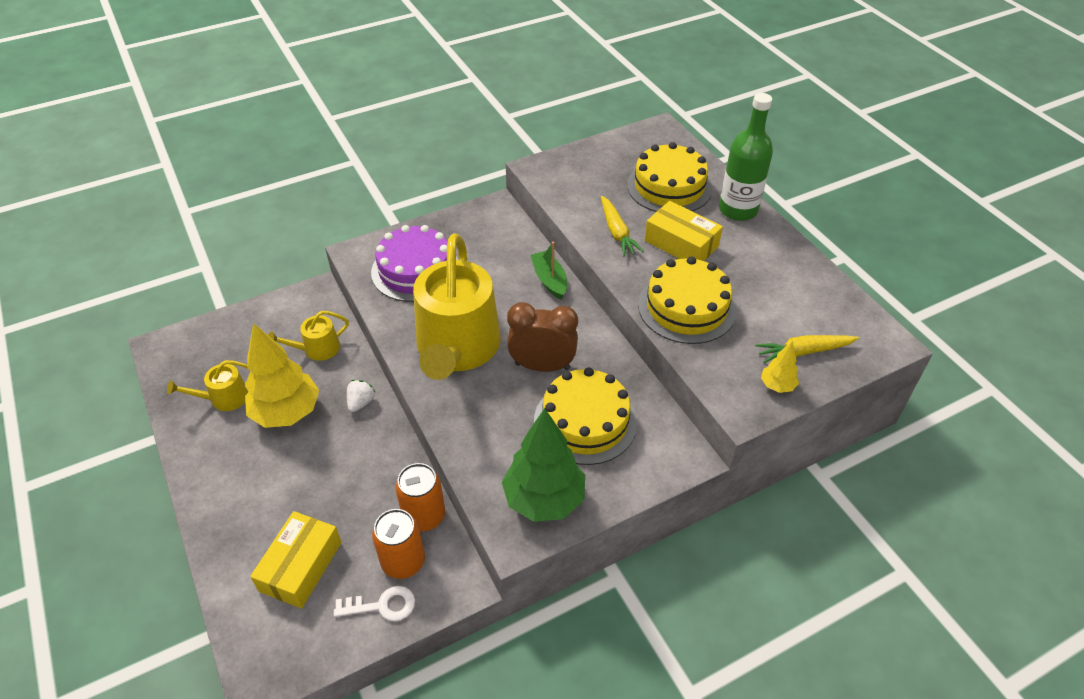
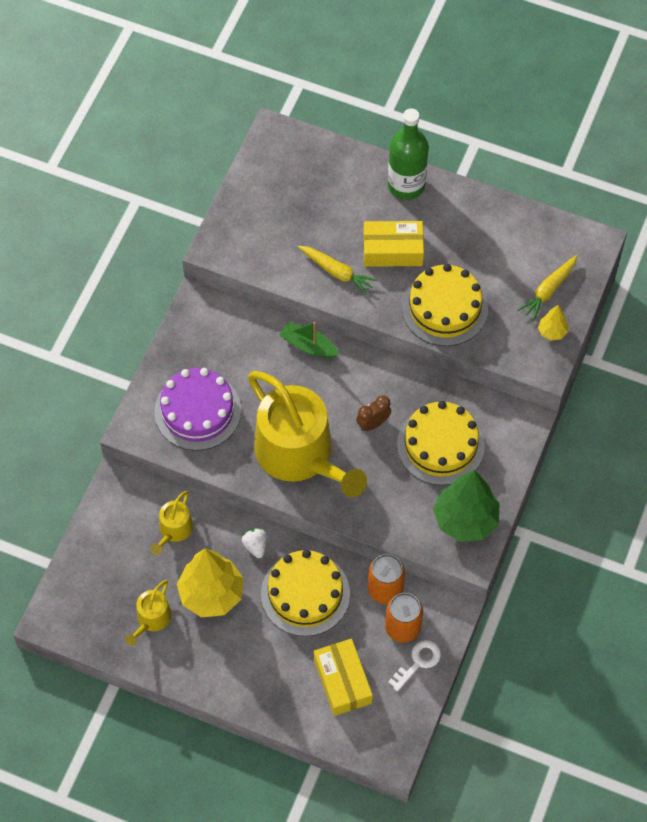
camera: 40 degrees left, 15 degrees up
(542, 366) = (373, 424): brown clock -> brown clock, size x0.59
(669, 187) = (335, 196): yellow cake -> yellow cake (305, 594)

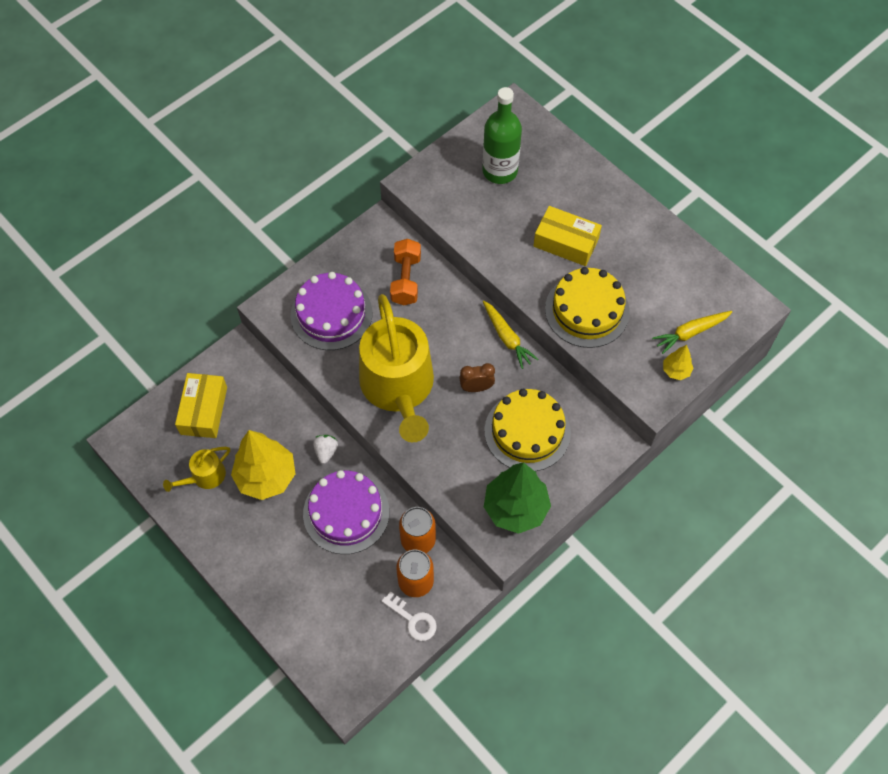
camera: 25 degrees right, 0 degrees up
(174, 530) = (265, 408): yellow watering can -> none
(252, 347) = (406, 280): none -> orange dumbbell
(305, 594) = (346, 512): yellow cake -> purple cake
(308, 345) = (455, 297): green boat -> none
(336, 272) = (506, 242): yellow carrot -> yellow carrot (507, 337)
(342, 681) = (337, 606): yellow box -> yellow box (203, 410)
(406, 185) = (606, 192): green bottle -> green bottle (500, 171)
(418, 662) = (413, 620): white key -> white key turned 60 degrees clockwise

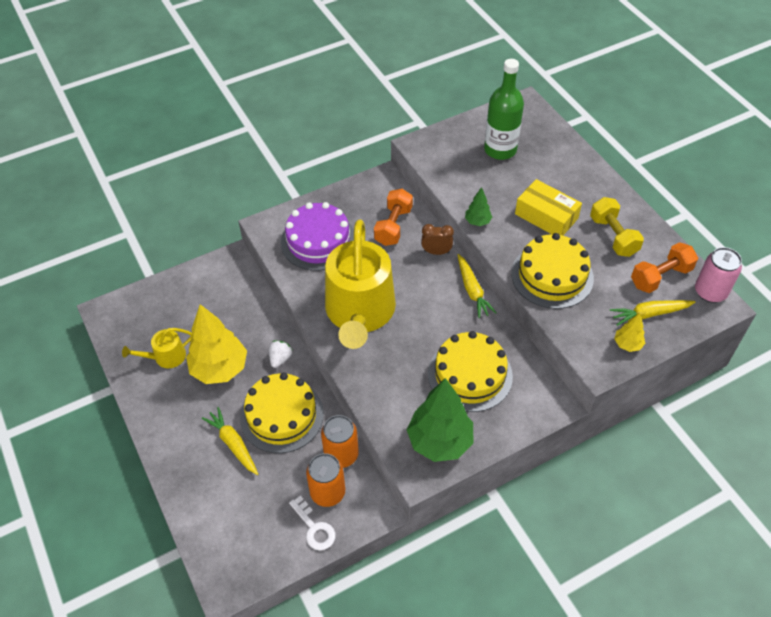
camera: 15 degrees right, 10 degrees down
(203, 410) = (184, 302): yellow box -> none
(306, 554) = (233, 444): none -> yellow carrot
(346, 512) = (282, 415): purple cake -> yellow cake
(476, 387) = (432, 327): brown clock -> brown clock (436, 252)
(497, 263) = (477, 222): none -> green tree
(638, 252) = (613, 236): none -> yellow dumbbell
(693, 289) = (660, 277): none -> orange dumbbell
(743, 296) = (710, 292): none -> pink can

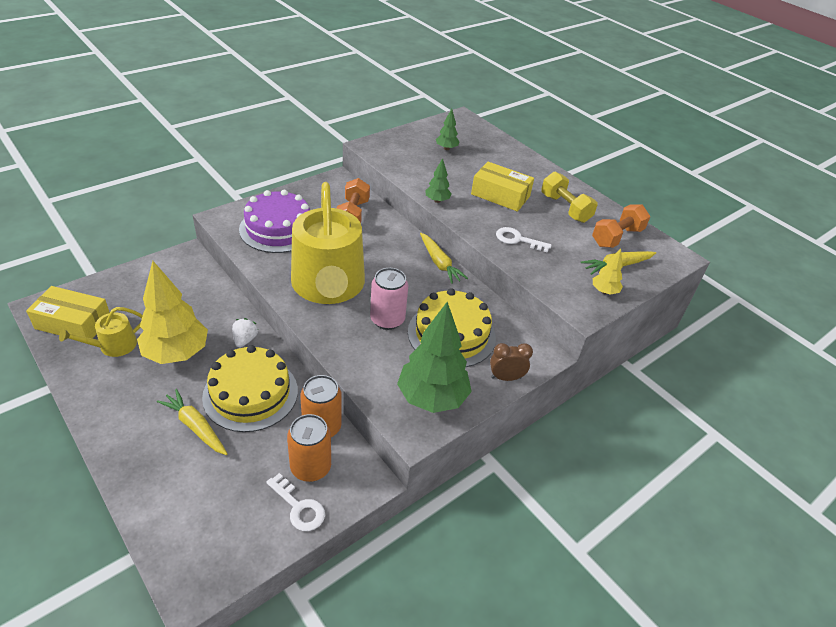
camera: 15 degrees left, 10 degrees down
(132, 330) = (73, 323): none -> yellow box
(436, 252) = (398, 234): brown clock -> brown clock (506, 377)
(500, 150) = (446, 148): green bottle -> green tree
(552, 275) = (517, 240): yellow cake -> white key
(710, 292) = (664, 247): pink can -> pink can (387, 320)

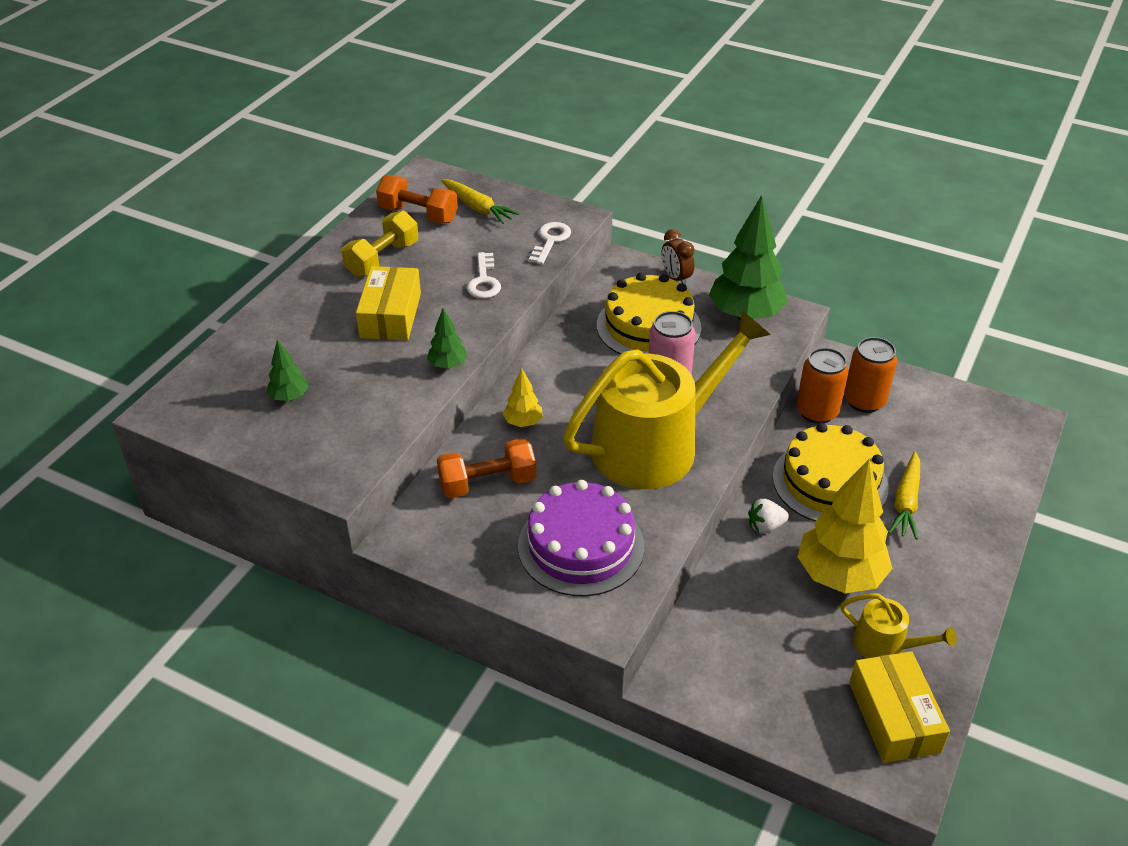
camera: 110 degrees left, 0 degrees up
(299, 507) = (906, 392): white key -> white key (550, 241)
(439, 263) = (532, 369): yellow carrot -> none
(604, 291) = (531, 209): yellow tree -> yellow tree (523, 422)

